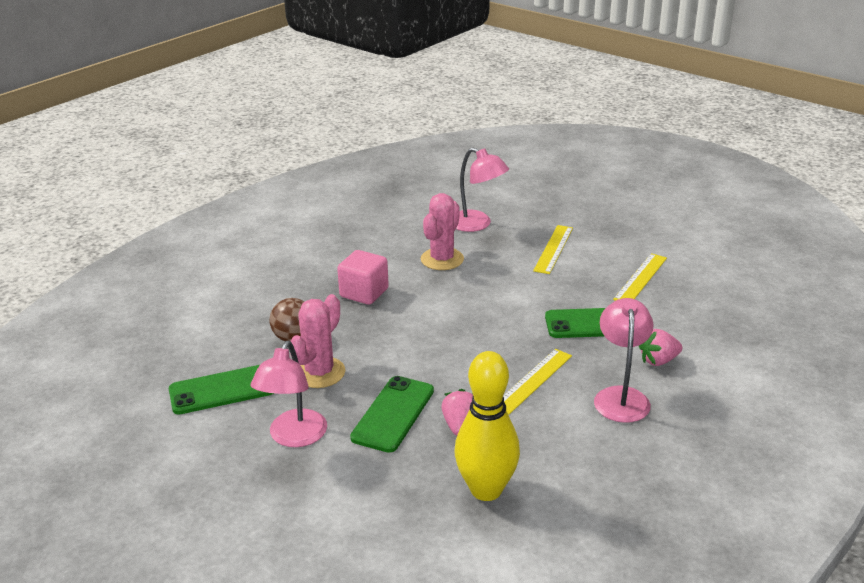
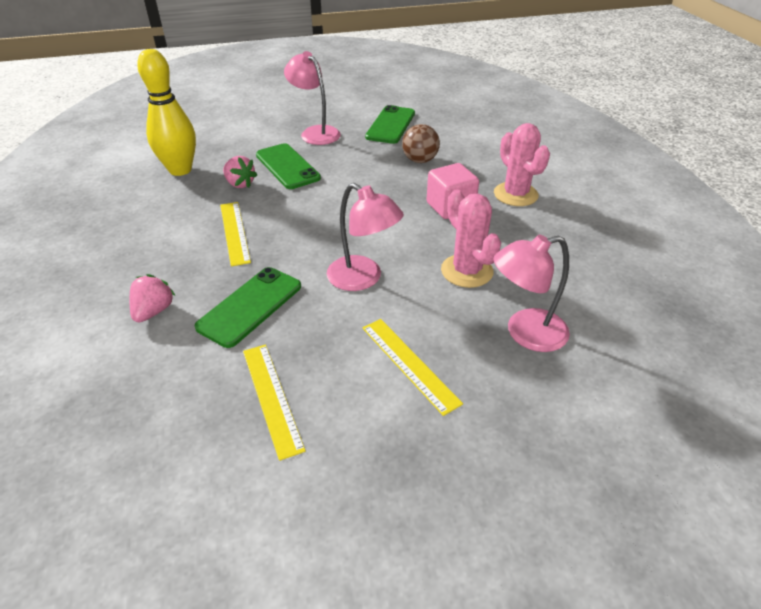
camera: 125 degrees right, 10 degrees up
(319, 373) = (366, 157): pink cactus -> pink cactus (515, 194)
(621, 396) = (156, 262): pink lamp -> pink lamp (363, 279)

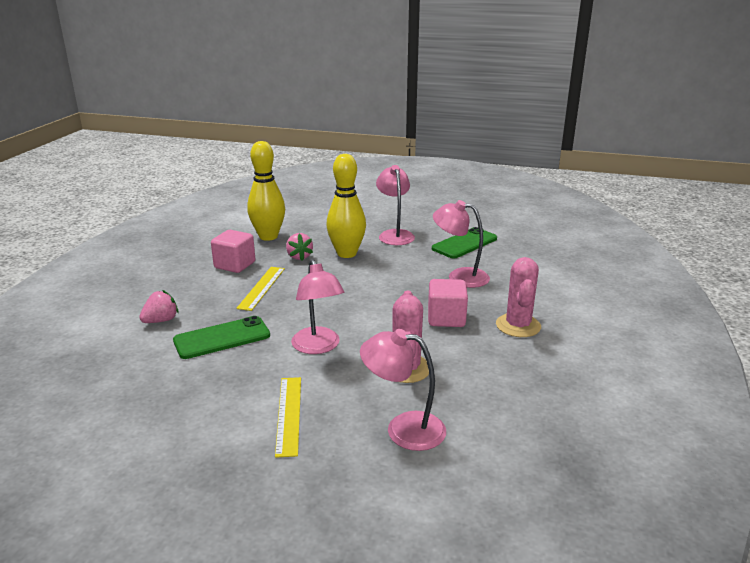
camera: 30 degrees right, 15 degrees down
(175, 215) = (235, 265): none -> pink cube
(272, 397) = (176, 398): yellow ruler -> none
(287, 166) = (346, 254): green phone -> yellow bowling pin
(420, 160) = (460, 276): brown ball -> pink lamp

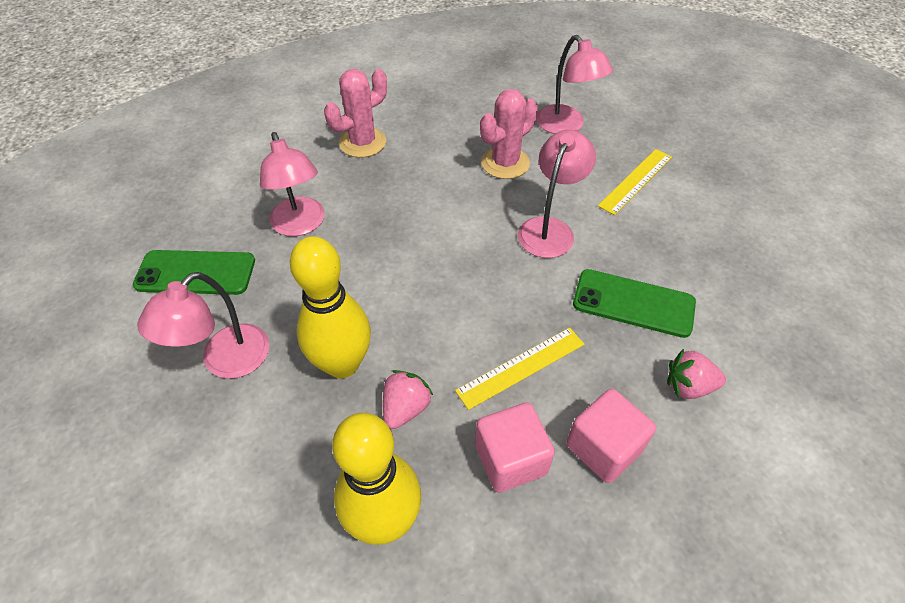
camera: 135 degrees left, 25 degrees up
(446, 318) = (401, 186): pink cube -> pink cube (603, 448)

